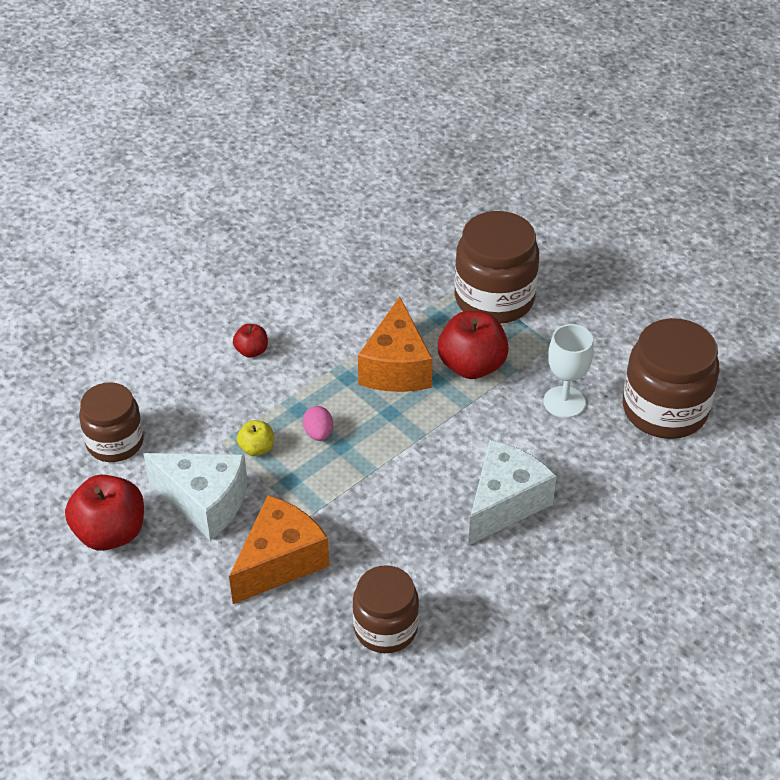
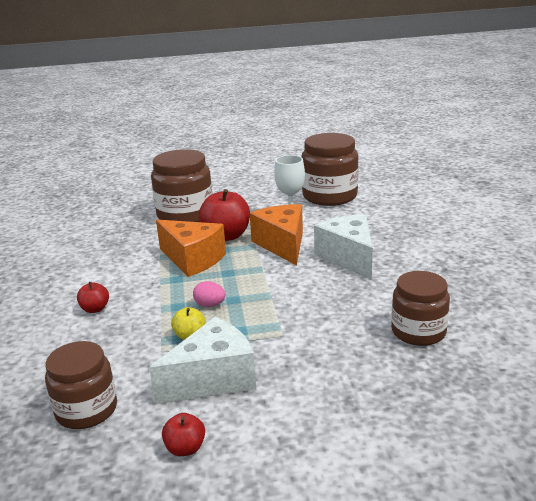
camera: 55 degrees left, 20 degrees down
(110, 533) = (185, 448): red apple -> red apple, size x0.51
(280, 561) = (313, 360): orange cheese -> orange cheese (282, 244)

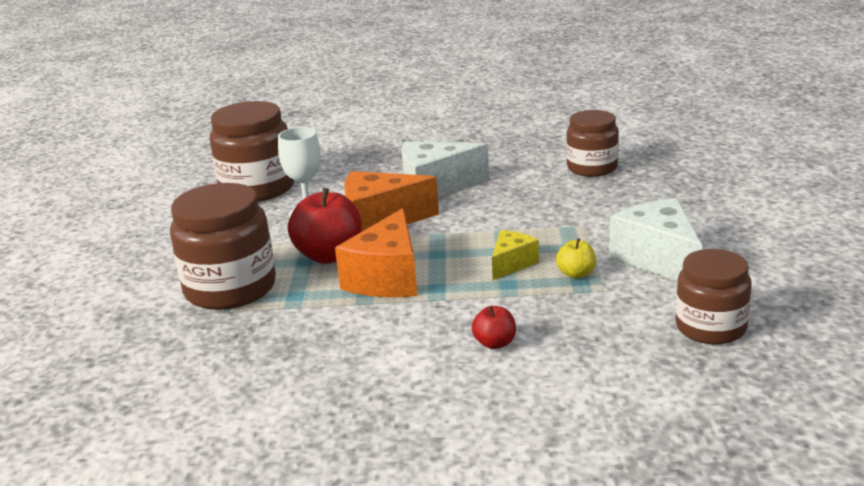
camera: 80 degrees left, 0 degrees up
(185, 448) = (762, 270): red apple -> none
(192, 259) = (387, 278): orange cheese -> orange cheese turned 150 degrees clockwise
(210, 305) = (512, 264): pink egg -> yellow cheese

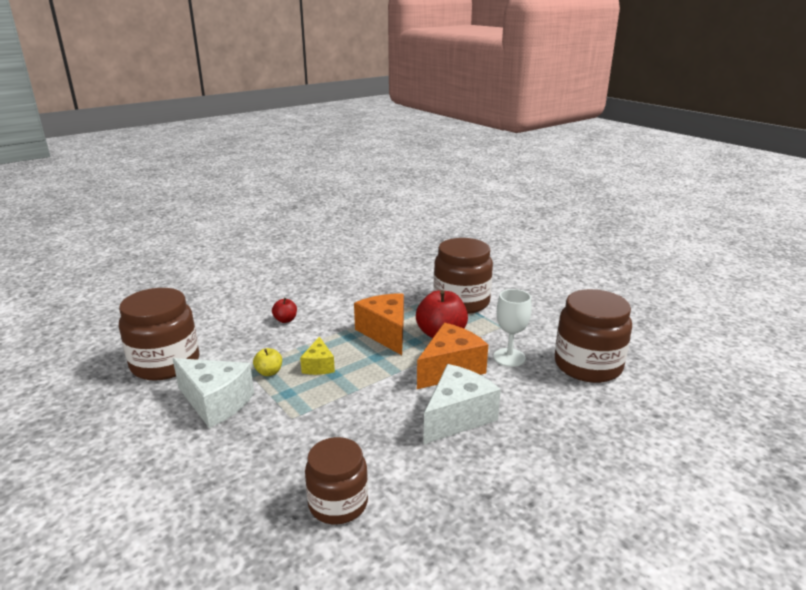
camera: 140 degrees right, 0 degrees up
(710, 327) = (165, 363): brown jar -> brown jar, size x1.52

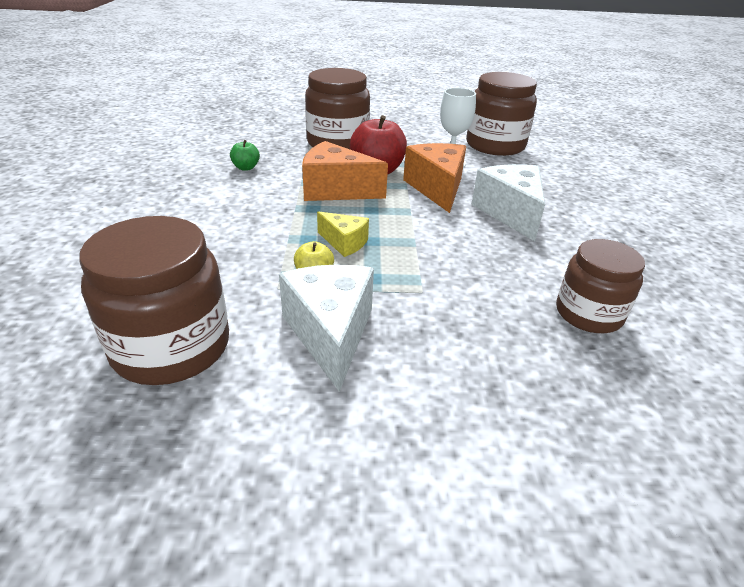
camera: 55 degrees left, 10 degrees up
(216, 403) = (330, 333): white cheese -> white cheese turned 75 degrees counterclockwise
(285, 320) = (216, 228): red apple -> none
(371, 292) = (246, 168): none -> green apple

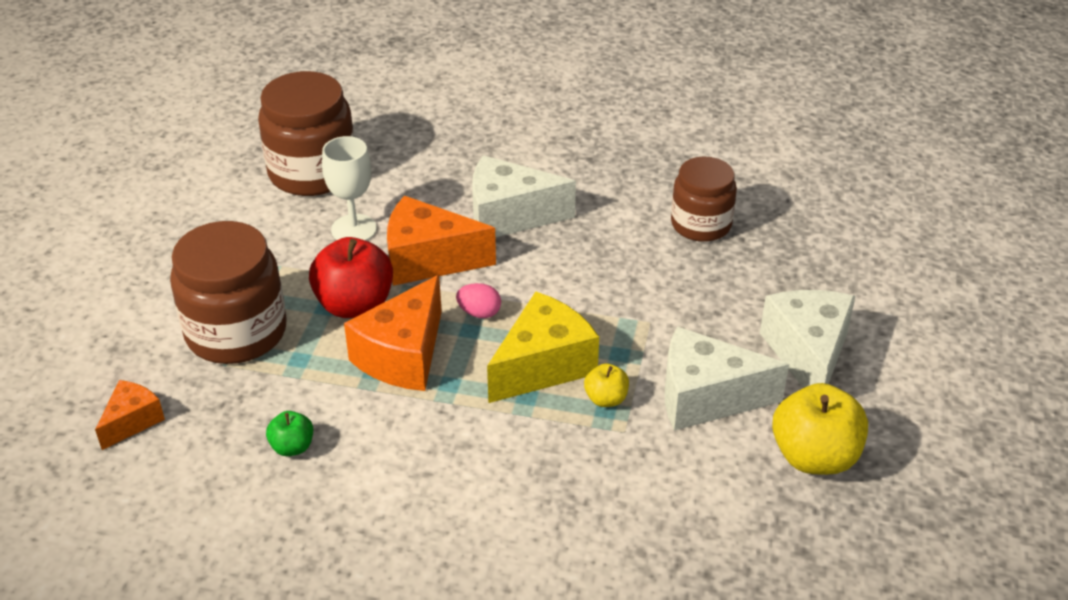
camera: 75 degrees left, 5 degrees up
(171, 347) = (711, 516): brown jar -> none
(255, 425) = (814, 457): none -> yellow apple
(261, 130) = (132, 421): none -> orange cheese
(344, 243) = (543, 366): yellow cheese -> yellow cheese, size x1.78
(391, 212) = (479, 313): none -> pink egg
(425, 412) = (808, 354): none -> white cheese

